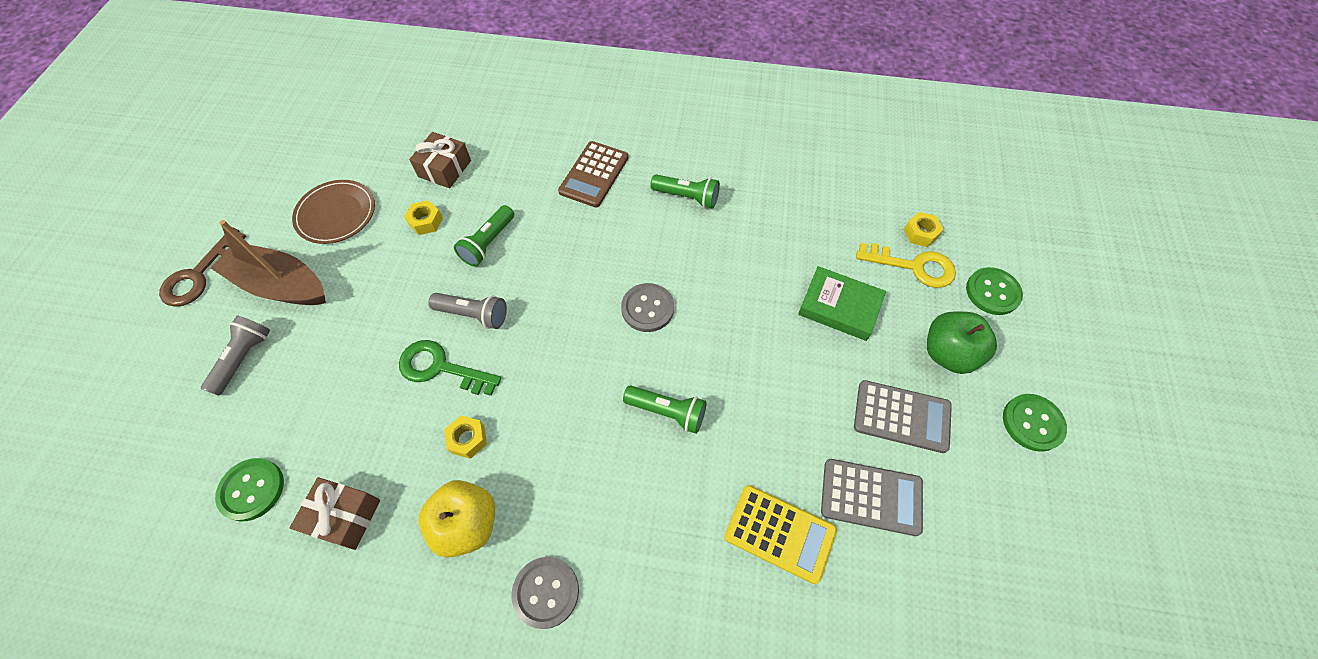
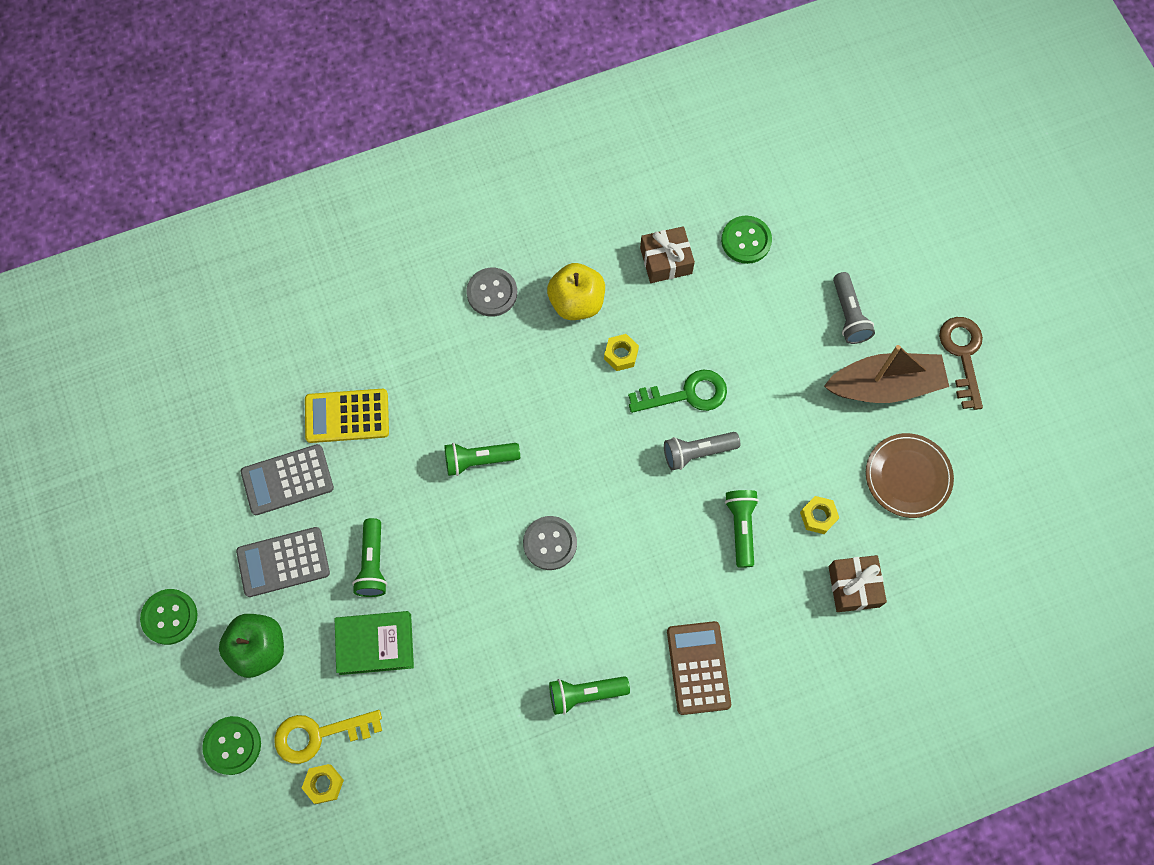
camera: 150 degrees right, 10 degrees up
(814, 371) = (373, 563): none -> green flashlight

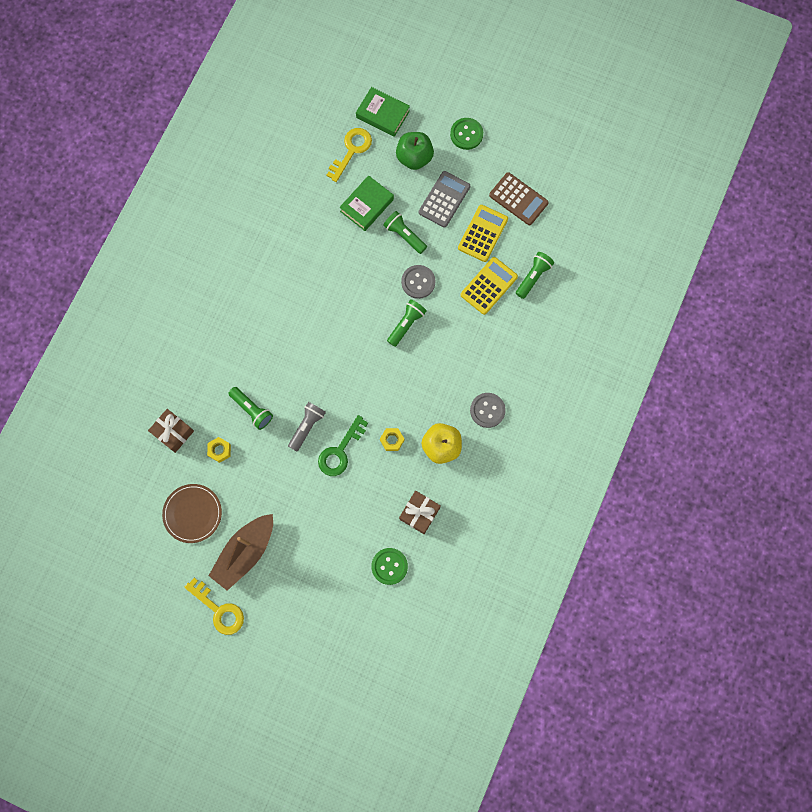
camera: 135 degrees right, 5 degrees up
(232, 745) = (382, 114): green button -> green book
(287, 480) = (483, 233): grey calculator -> yellow calculator
(324, 784) = (328, 135): yellow nut -> none
(550, 543) = (334, 318): grey button -> grey button (418, 282)
(585, 694) = (254, 270): green flashlight -> green flashlight (533, 277)
(698, 668) = (213, 328): brown calculator -> brown calculator (518, 199)
(848, 315) = (297, 575): grey flashlight -> none
(962, 354) = (219, 610): brown key -> yellow key

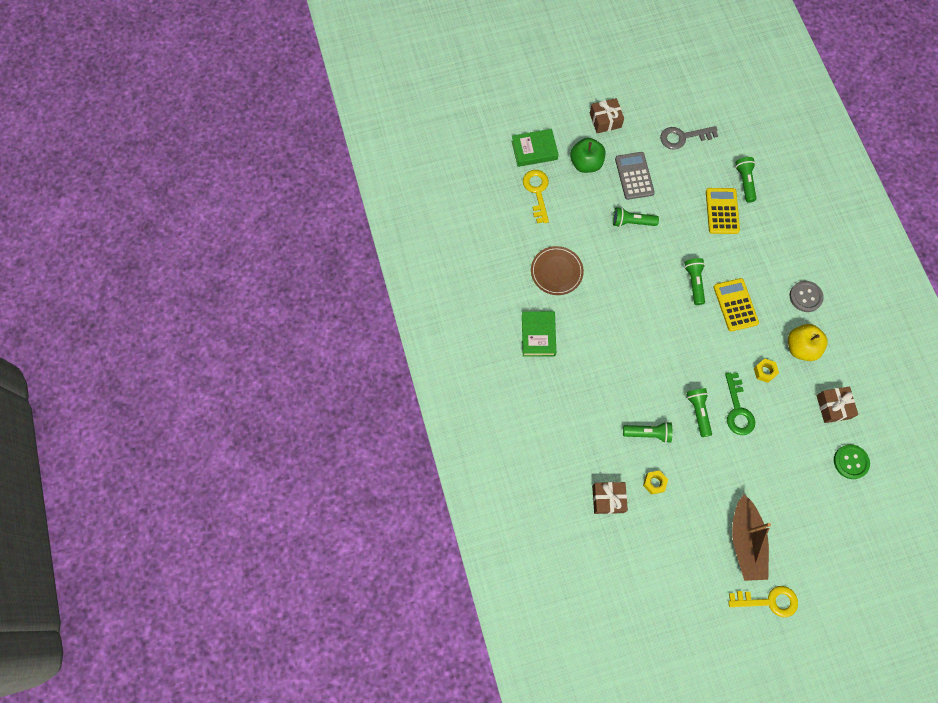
camera: 40 degrees left, 5 degrees down
(192, 513) = (680, 547): brown plate -> brown plate (556, 271)
(307, 427) = (698, 412): grey flashlight -> green flashlight
(367, 205) = (585, 222): green book -> green book (538, 335)
(418, 282) = (673, 247): grey button -> none
(466, 134) = (605, 120): green button -> brown gift
(483, 233) = (682, 179): yellow calculator -> yellow calculator (735, 305)
(518, 199) = (683, 137): brown calculator -> grey key

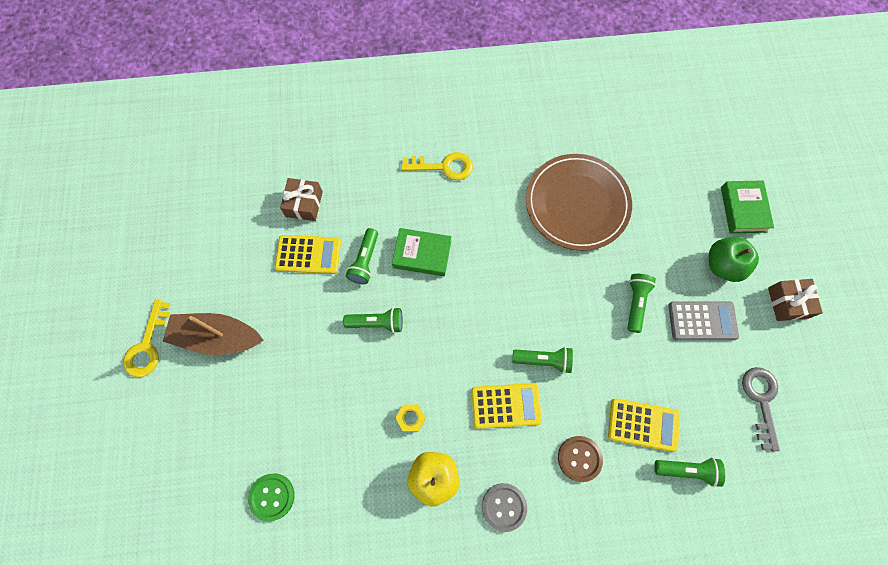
camera: 100 degrees right, 0 degrees up
(537, 192) = (684, 202): yellow key -> yellow key (443, 167)
(538, 335) = (501, 170): green book -> green book (422, 254)
(556, 271) = (577, 204): brown plate -> brown plate, size x1.67
(654, 483) = (308, 255): yellow nut -> yellow calculator
(737, 410) = (370, 371): green key -> none
(758, 251) = (579, 458): none -> brown button
(833, 407) = (347, 496): brown gift -> none

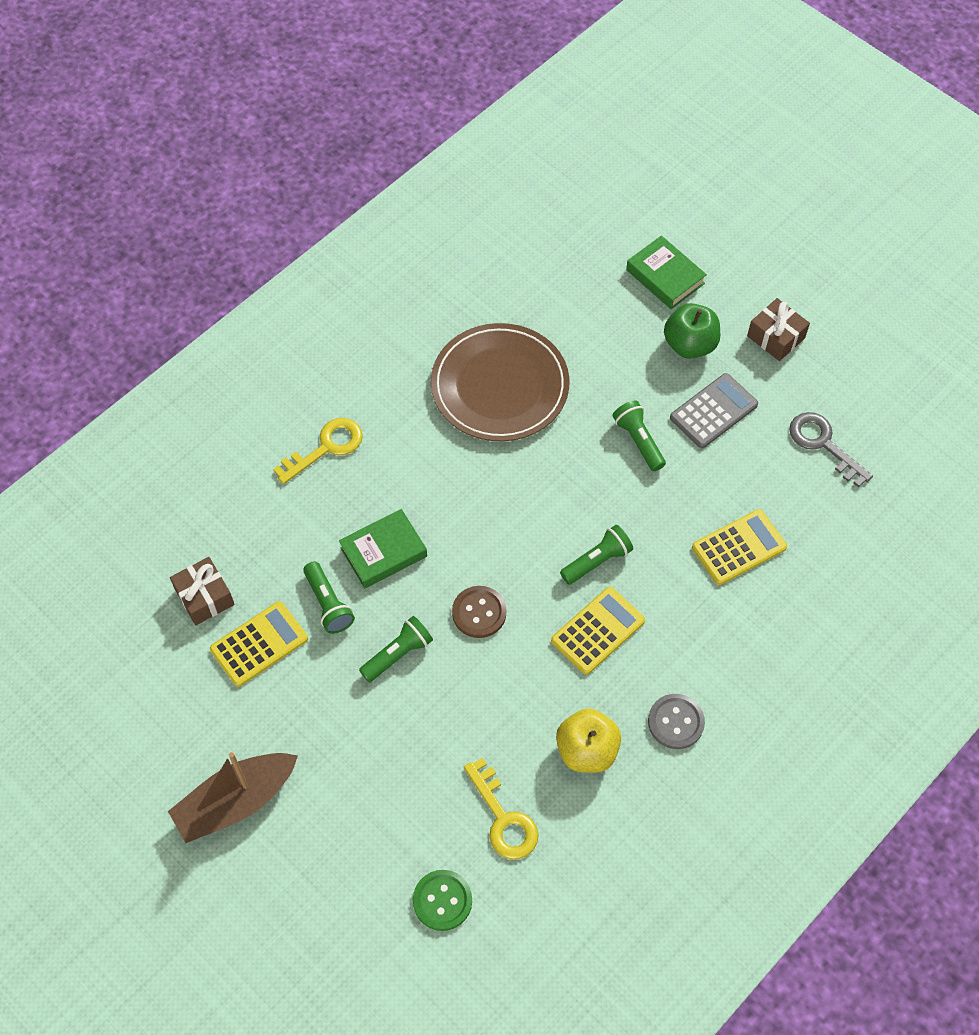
camera: 40 degrees left, 10 degrees down
(147, 345) = (162, 872): yellow key -> yellow key (503, 818)
(411, 418) = (515, 716): yellow nut -> none
(579, 458) = (707, 623): brown button -> brown button (479, 613)
(687, 470) = (810, 556): green flashlight -> none

